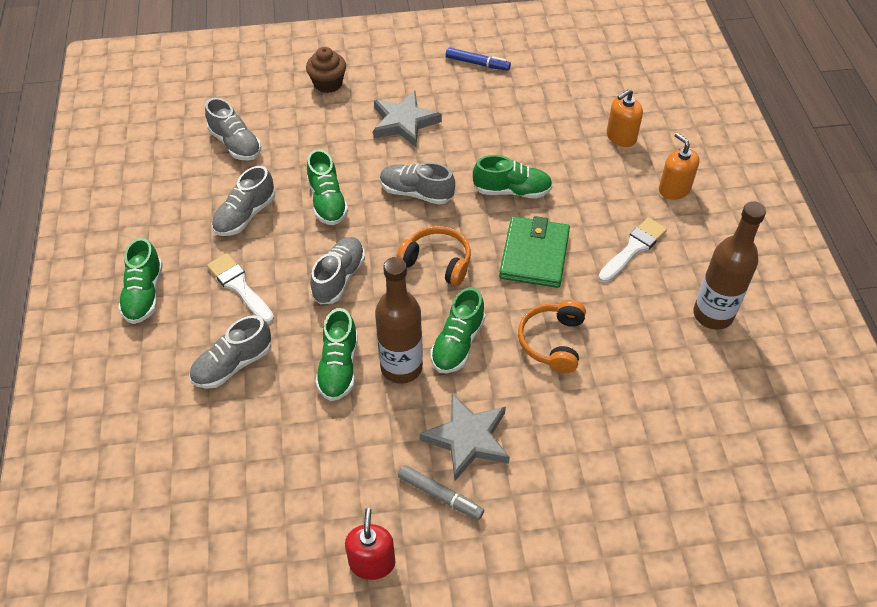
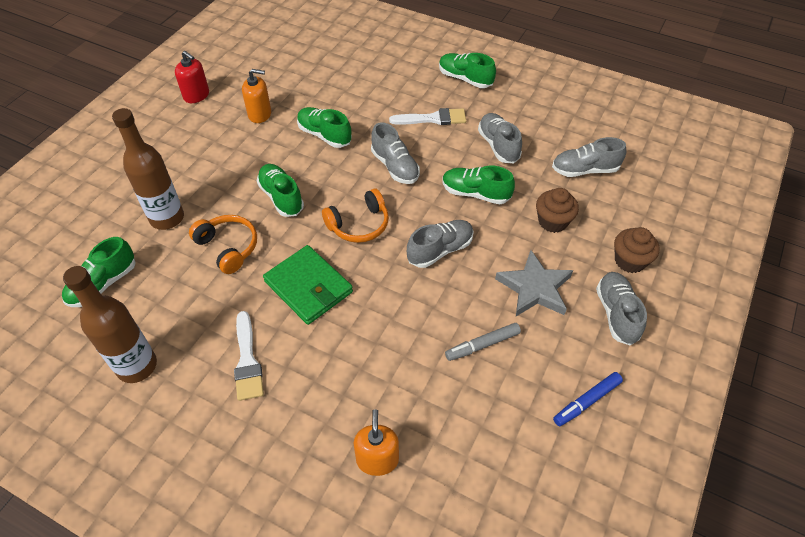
camera: 125 degrees right, 0 degrees up
(233, 364) = (373, 94): grey shoe -> grey shoe (616, 314)
(321, 139) = (553, 221): none -> brown cupcake
(401, 367) = (294, 162): brown bottle -> brown bottle (167, 218)
(440, 495) = (197, 136): grey marker -> grey marker (482, 345)
(468, 438) = (214, 165): grey star -> none
(512, 191) = (387, 316): green shoe -> green shoe (103, 284)
(674, 189) = (274, 452): orange soap dispenser -> orange soap dispenser (260, 114)

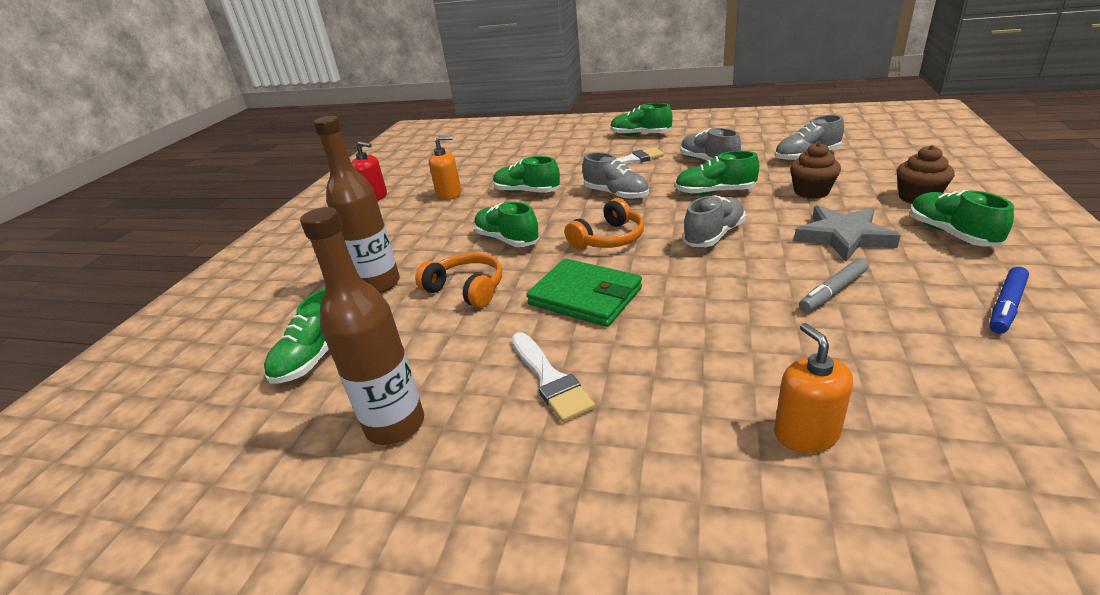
camera: 10 degrees left, 20 degrees down
(616, 314) = (951, 234): grey shoe -> green shoe

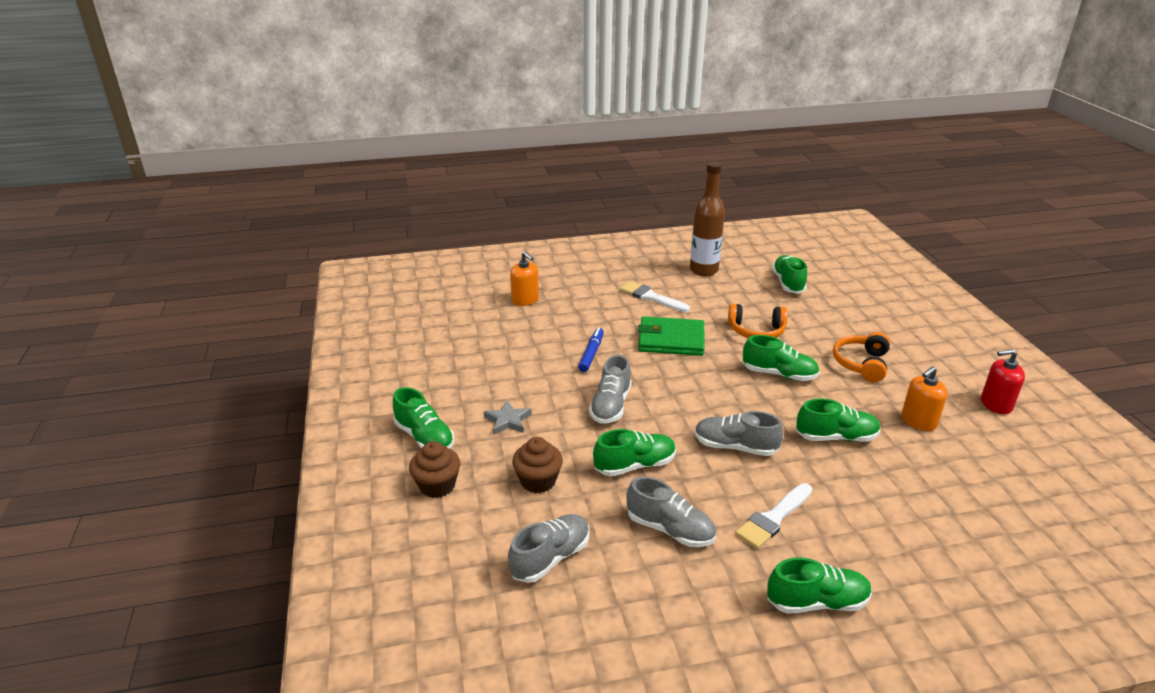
camera: 150 degrees right, 0 degrees up
(379, 284) = (823, 324): brown bottle -> none
(609, 239) = (694, 389): orange headphones -> orange headphones (861, 364)
(832, 291) = (515, 369): grey marker -> none
(843, 237) = (508, 420): grey star -> grey star, size x0.61
(1006, 306) = (415, 376): blue marker -> blue marker (591, 354)

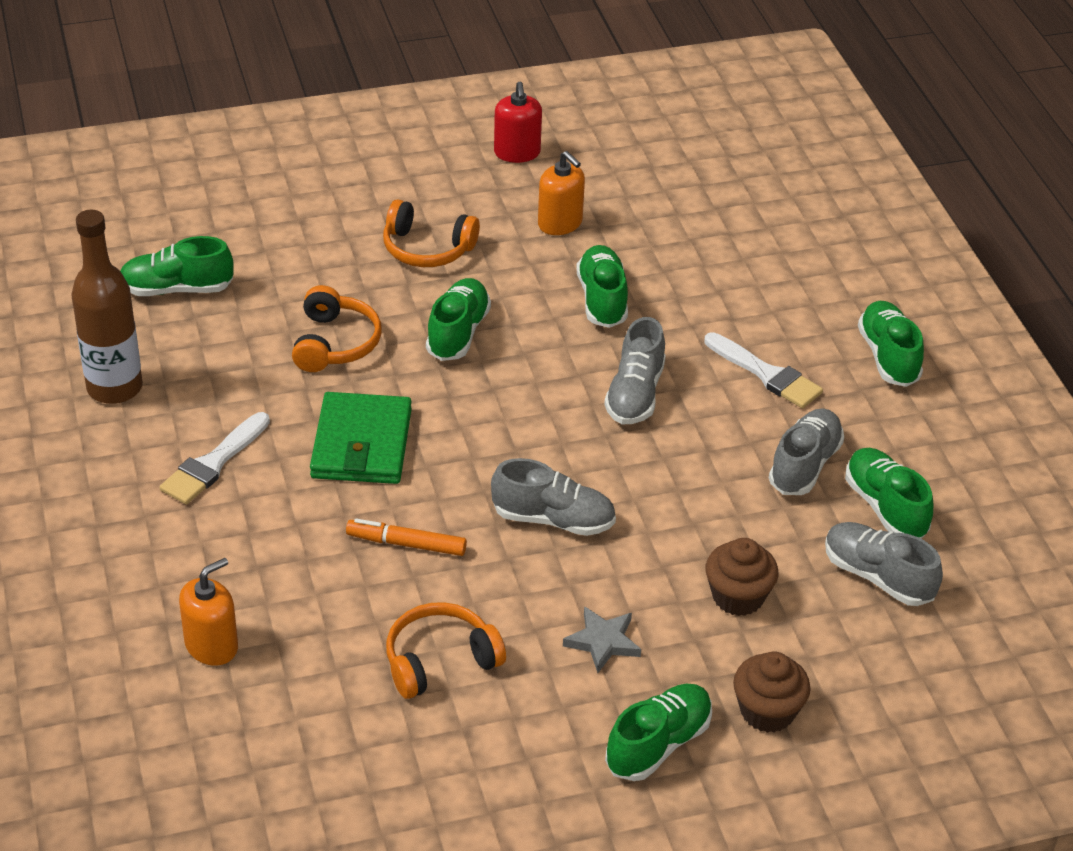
camera: 95 degrees left, 10 degrees up
(504, 363) = (439, 660): none -> orange headphones
(591, 354) = (406, 544): blue marker -> orange marker
(635, 465) = (688, 495): green shoe -> green shoe (885, 507)

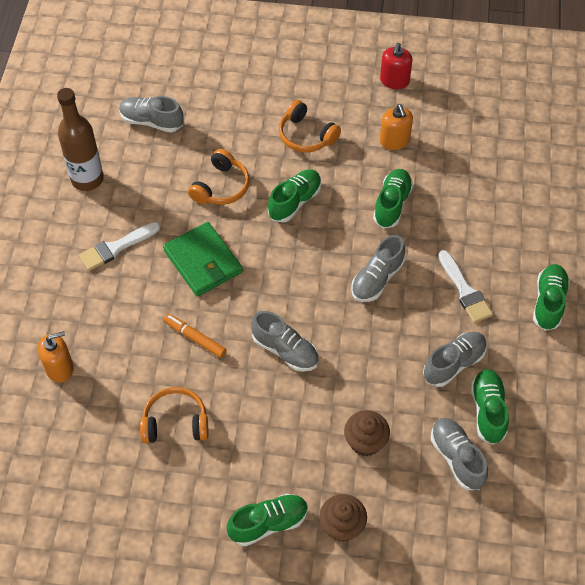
camera: 25 degrees right, 15 degrees up
(177, 289) = (151, 121): green shoe -> grey shoe
(362, 444) = (203, 261): green wallet -> green wallet turned 60 degrees counterclockwise
(603, 642) = (272, 443): grey star -> none

